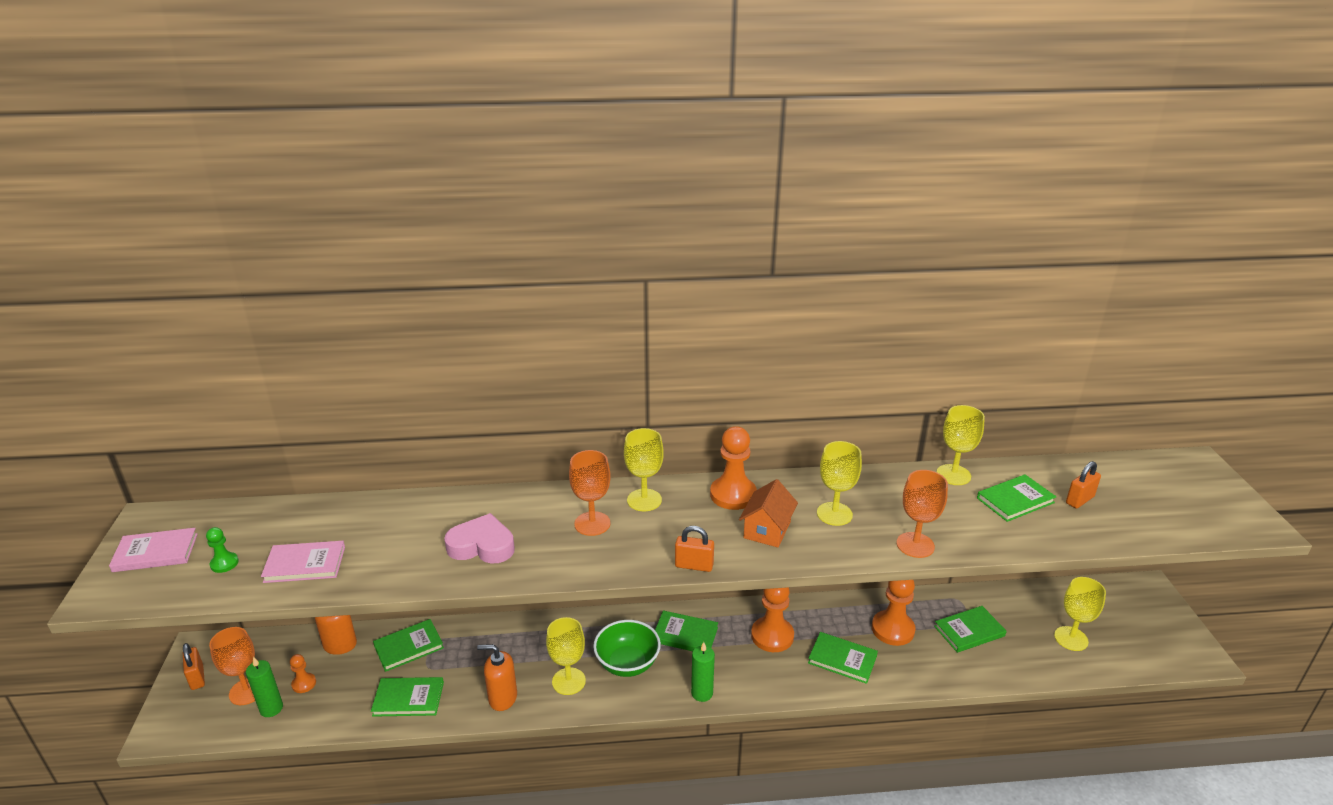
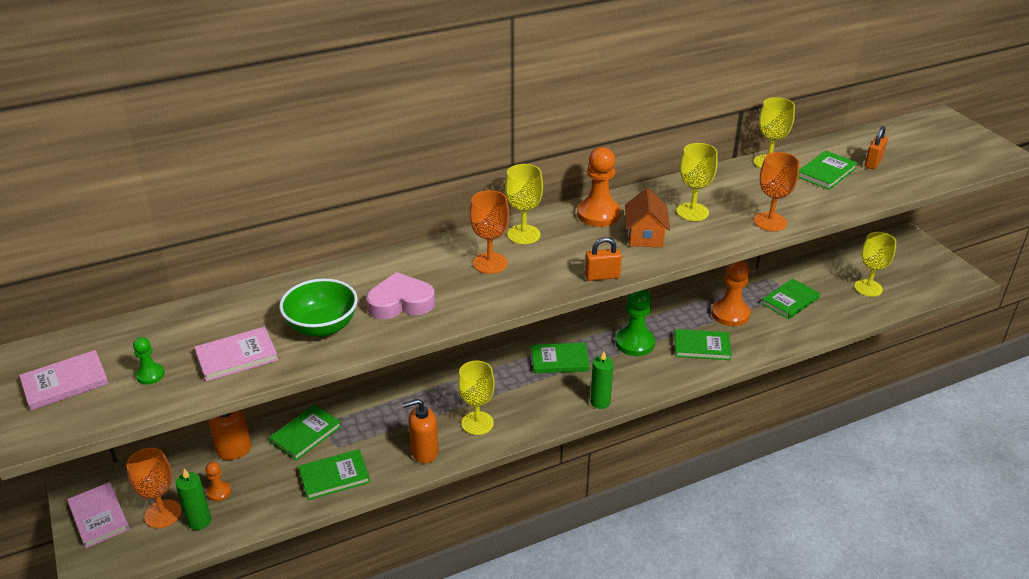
camera: 20 degrees left, 5 degrees up
(197, 677) = (99, 517): orange padlock -> pink book
(627, 664) = (522, 396): green bowl -> green bowl (322, 327)
(772, 636) = (634, 343): orange pawn -> green pawn

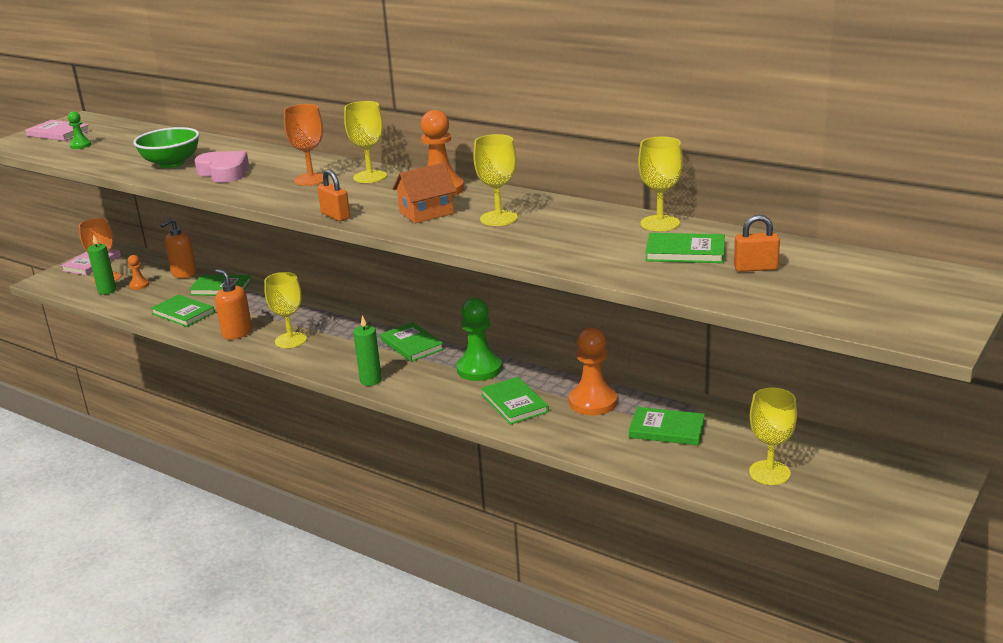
camera: 60 degrees right, 10 degrees down
(236, 356) = (117, 156): pink book -> none
(770, 222) = (528, 251): orange goblet -> none

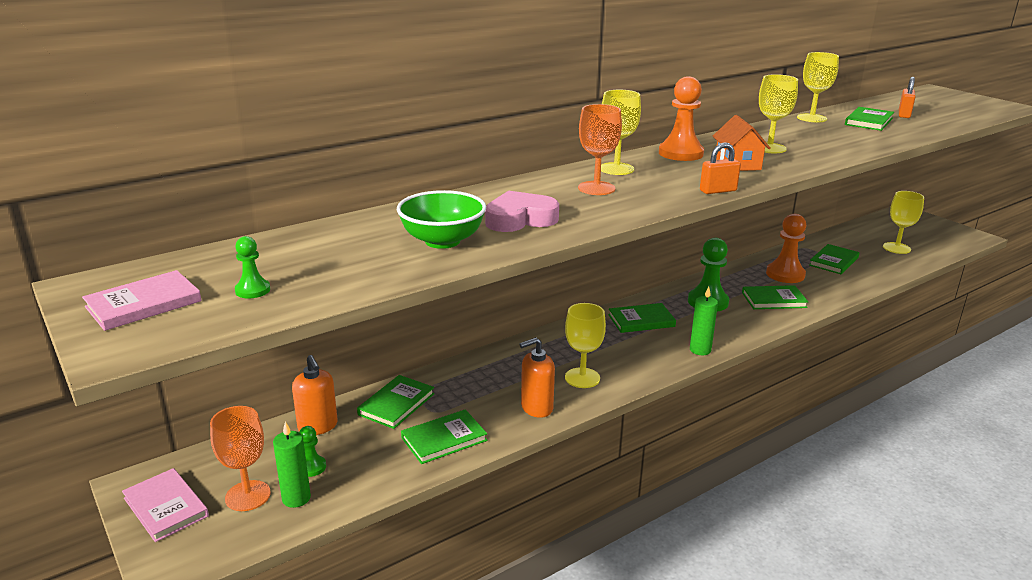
camera: 70 degrees left, 0 degrees up
(139, 285) = (311, 467): orange pawn -> green pawn

